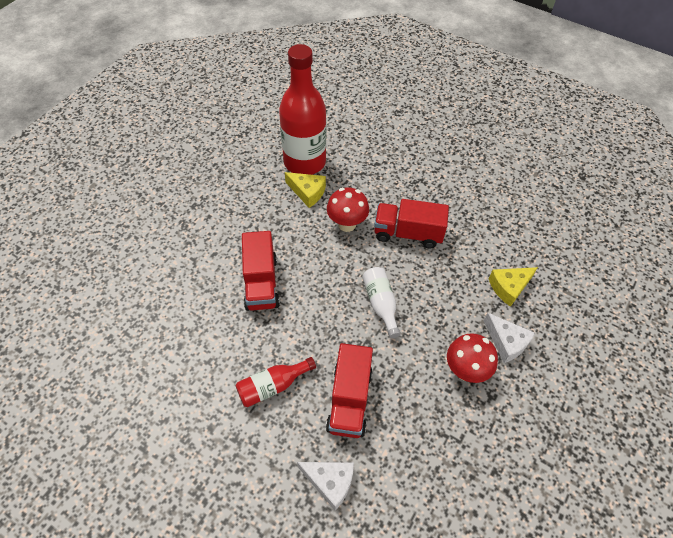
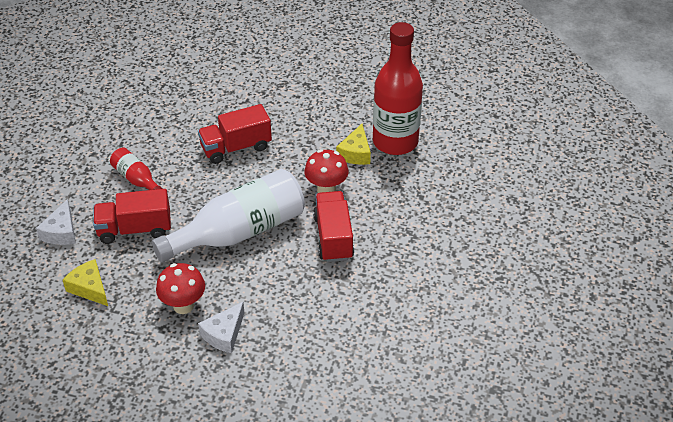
camera: 75 degrees right, 10 degrees down
(380, 304) = (239, 232): white bottle -> white bottle, size x2.09
(509, 287) = (293, 330): yellow cheese -> yellow cheese (89, 288)

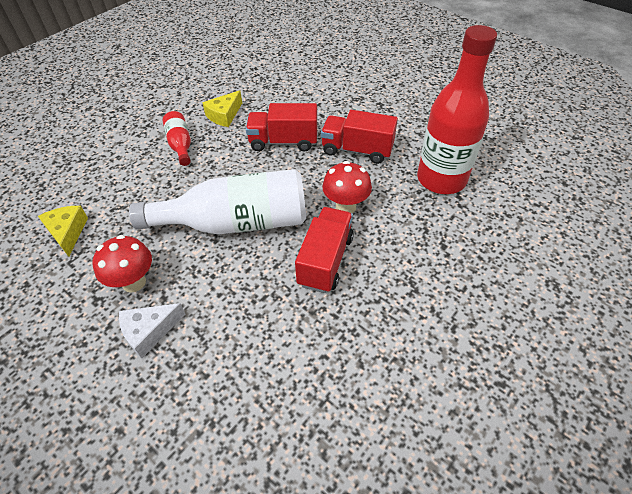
camera: 25 degrees right, 5 degrees up
(61, 232) = (86, 172): white cheese -> none
(135, 229) = (146, 189): red truck -> red truck (357, 150)
(355, 153) = (394, 179): yellow cheese -> yellow cheese (224, 115)

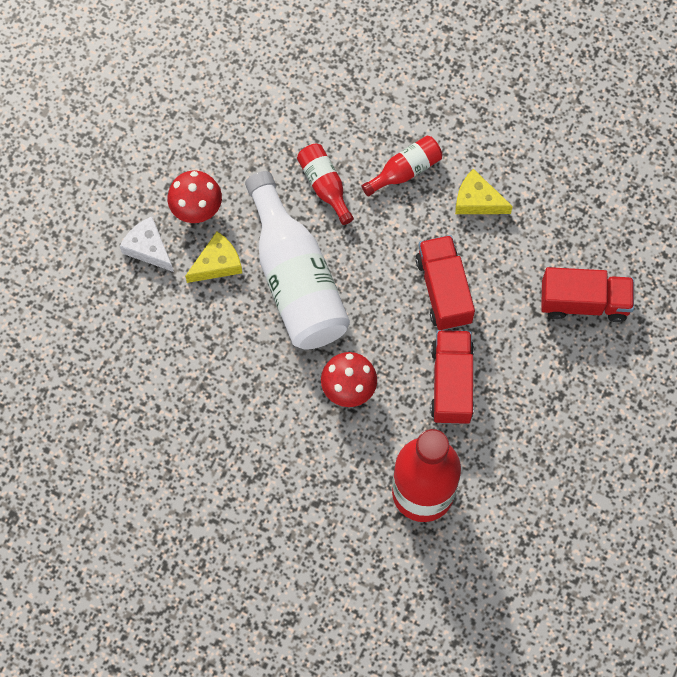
camera: 75 degrees right, 20 degrees up
(67, 232) = (241, 116): yellow cheese -> yellow cheese (217, 264)
(164, 190) = (324, 185): none -> red bottle
(325, 260) = (266, 384): red truck -> red truck (584, 302)

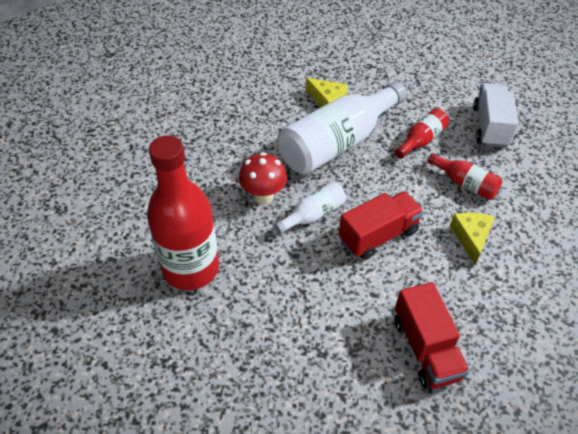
camera: 70 degrees right, 20 degrees down
(148, 248) = (320, 67): white cheese -> none
(197, 210) = (360, 81): red mushroom -> none
(330, 100) = (490, 126): none -> white truck
(394, 345) = (313, 215): none -> white bottle
(451, 383) = (297, 263): red truck -> none

